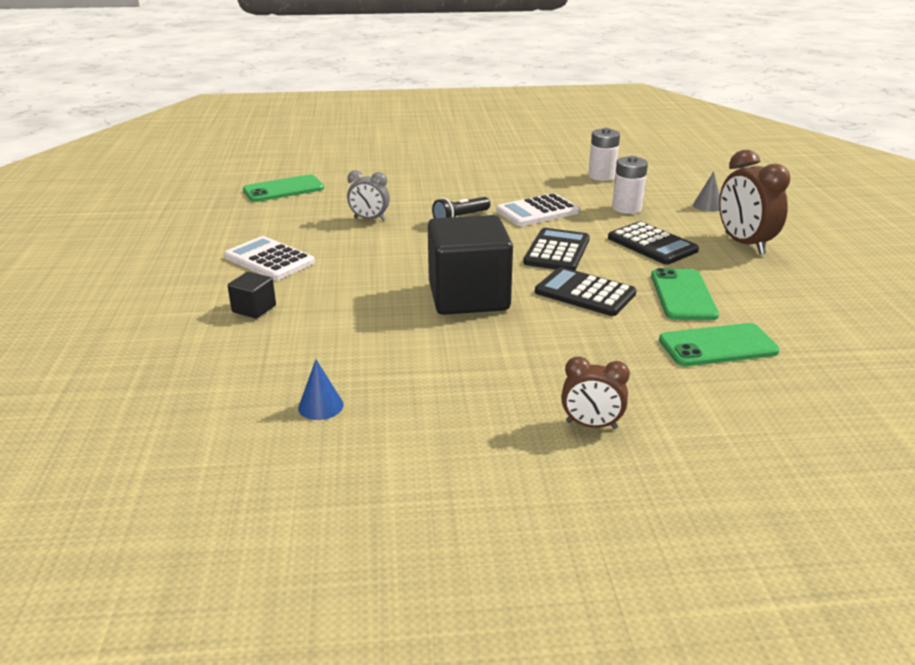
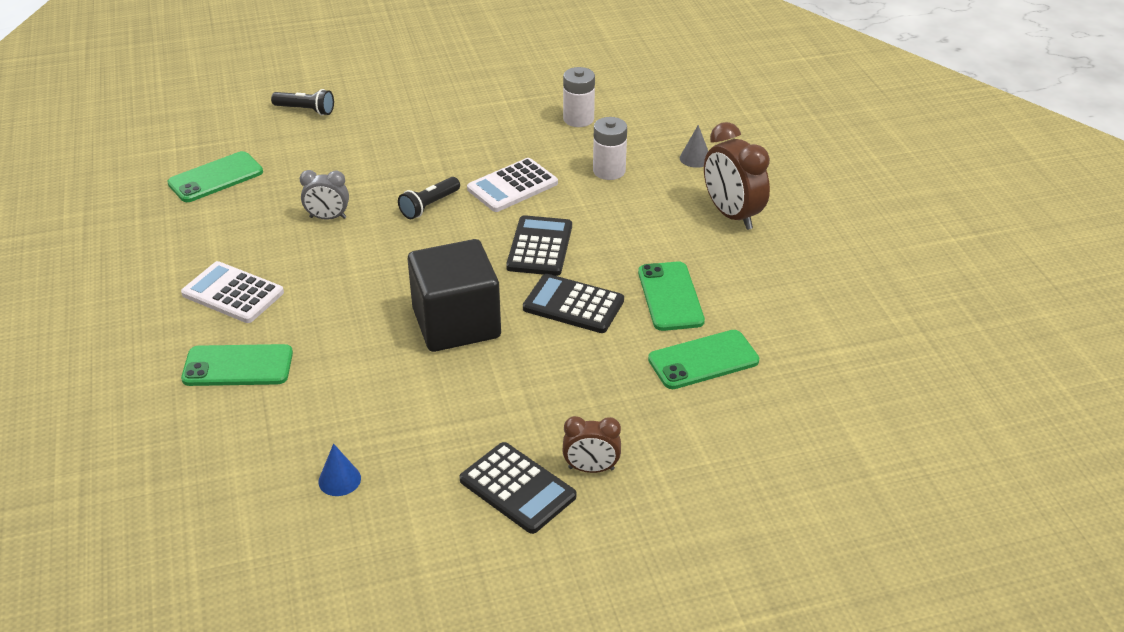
camera: 10 degrees left, 10 degrees up
(254, 309) = (238, 366): black cube -> green phone
(371, 157) = (306, 110): none -> black flashlight
(652, 244) = (638, 226): black calculator -> black calculator (517, 488)

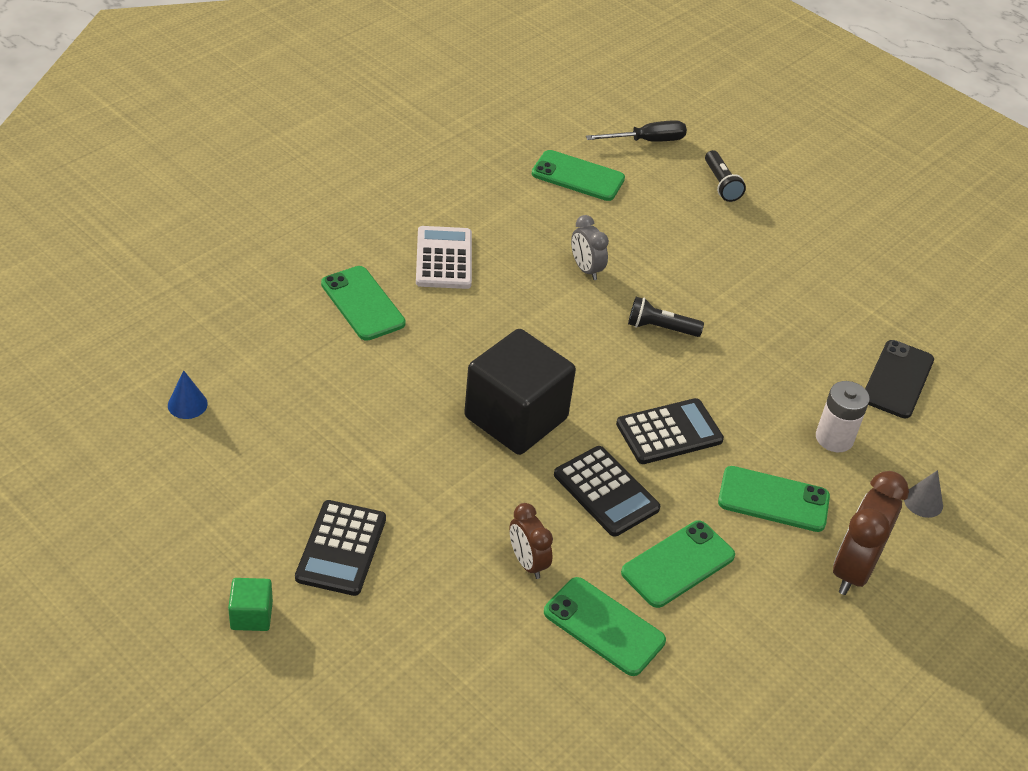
camera: 55 degrees right, 5 degrees up
(215, 125) = (647, 141): none -> black screwdriver
(339, 480) = (278, 426): blue cone -> blue cone (187, 404)
(512, 186) = (742, 374): white calculator -> none
(551, 579) = (251, 615): none -> green cube
(573, 305) = (606, 492): black calculator -> black calculator turned 150 degrees clockwise
(578, 119) = (897, 379): white battery -> black phone
(591, 468) = (398, 592): brown clock -> brown clock (527, 562)
(644, 224) = (773, 499): none -> green phone

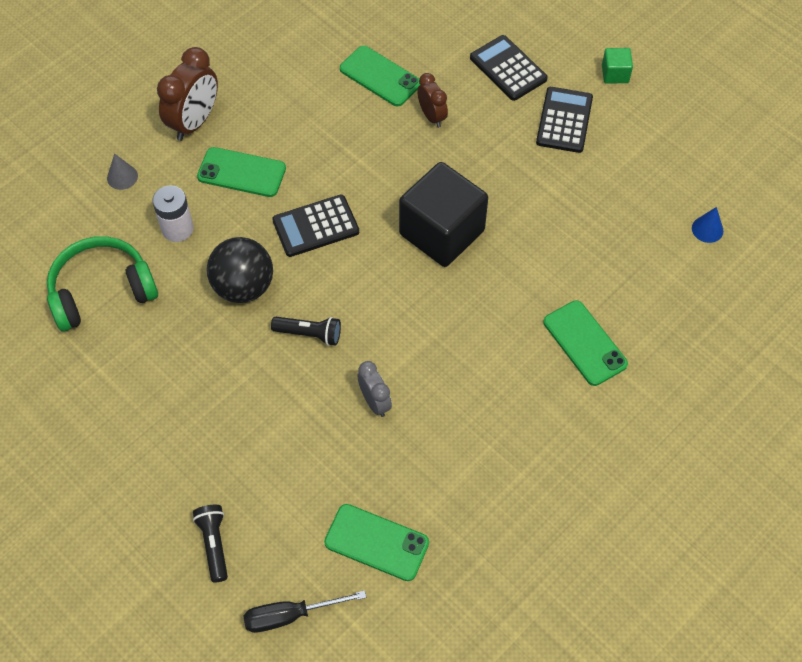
camera: 175 degrees left, 15 degrees up
(444, 258) = (515, 405): white calculator -> none
(606, 492) = (371, 172): black calculator -> black calculator (508, 68)
(678, 564) = (323, 120): green phone -> none
(741, 375) = (243, 287): none -> black ball
(897, 379) = (102, 291): black phone -> green headphones

